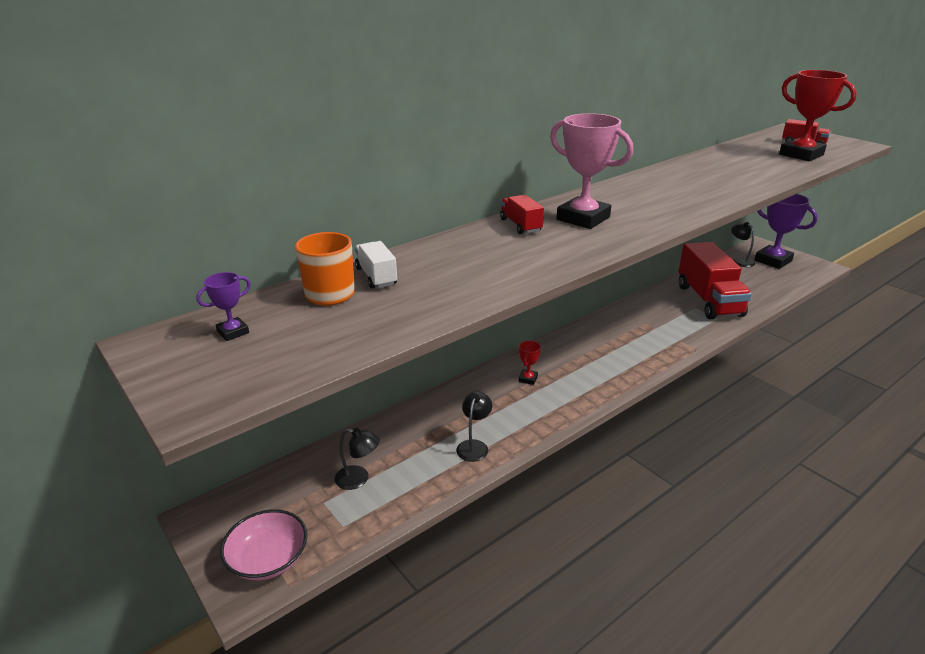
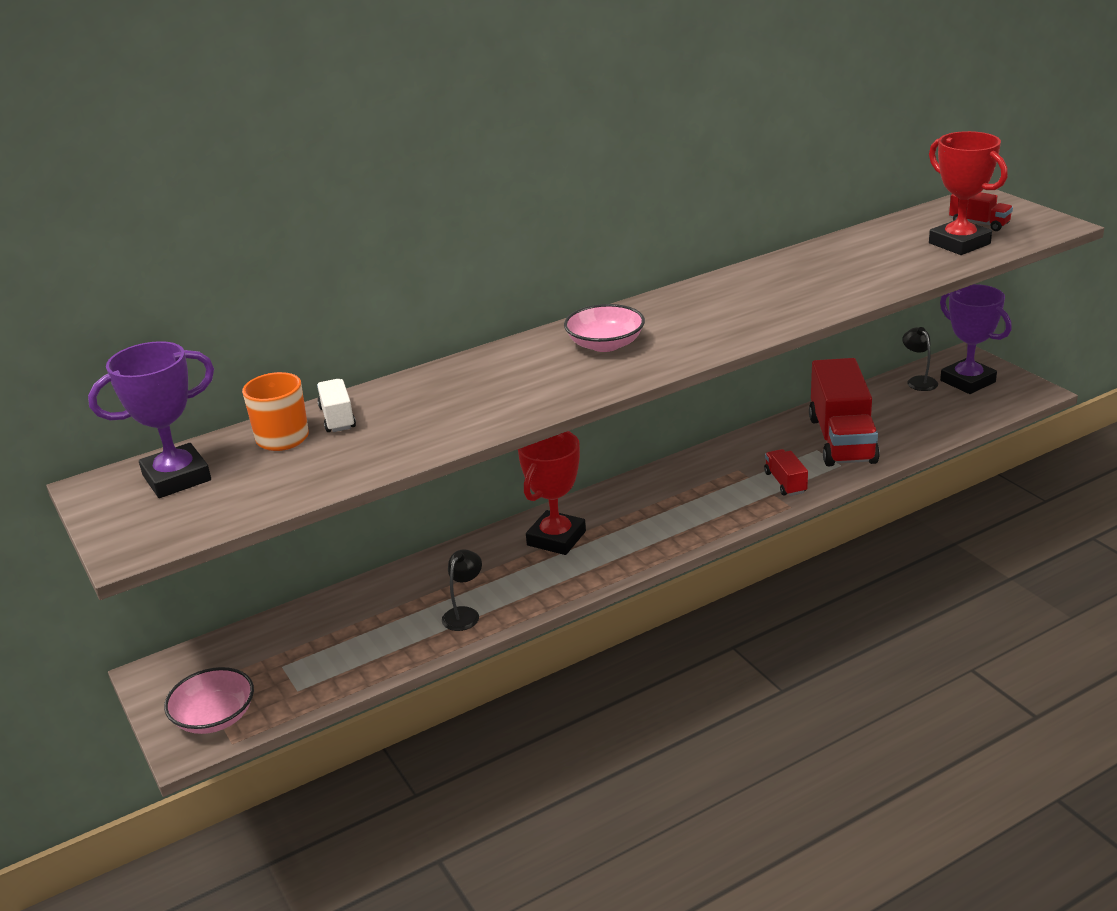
camera: 10 degrees right, 0 degrees up
(233, 332) = (177, 478): purple trophy -> purple trophy, size x2.23
(358, 479) = (325, 644): black lamp -> none
(520, 225) = (526, 353): red truck -> red truck (785, 482)
(528, 379) = (556, 538): red trophy -> red trophy, size x2.23
(583, 218) = (605, 344): pink trophy -> pink bowl

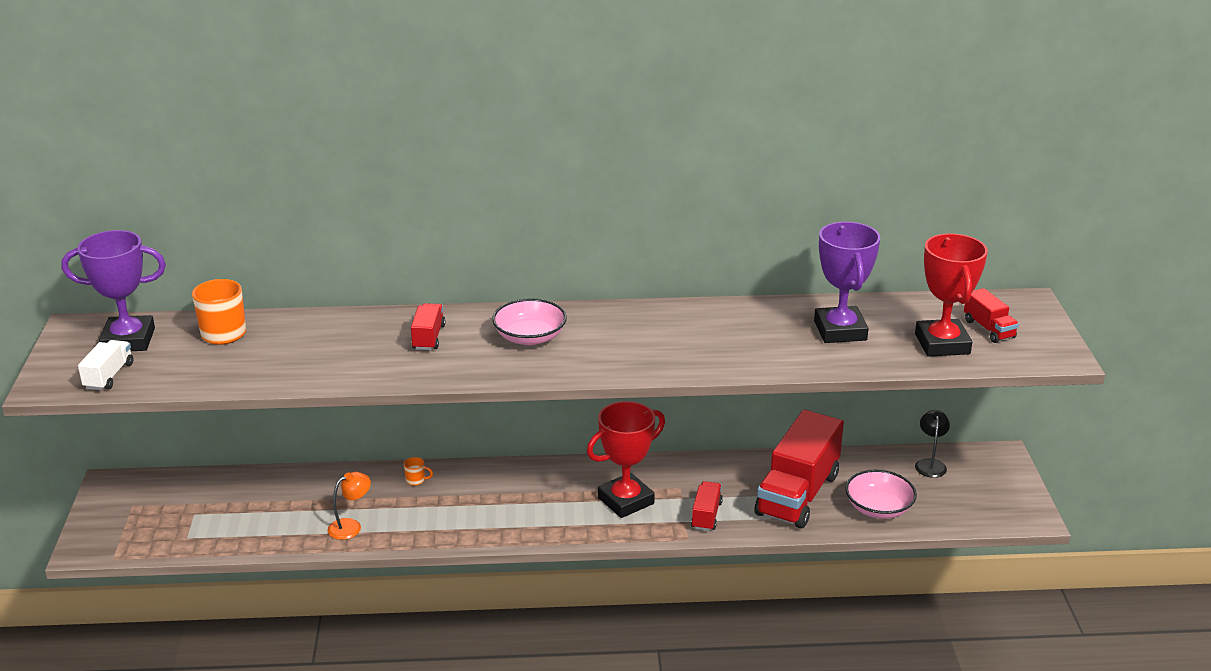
camera: 25 degrees right, 0 degrees up
(214, 717) = (119, 534): pink bowl -> pink bowl (878, 508)
(337, 418) = (276, 331): white truck -> white truck (109, 376)
(464, 614) = (351, 526): black lamp -> orange lamp
(487, 551) = (416, 480): none -> orange mug
(507, 374) = (428, 337): none -> red truck
(556, 538) = (476, 491): red trophy -> red trophy (625, 500)
(967, 381) = (976, 481): purple trophy -> purple trophy (840, 330)

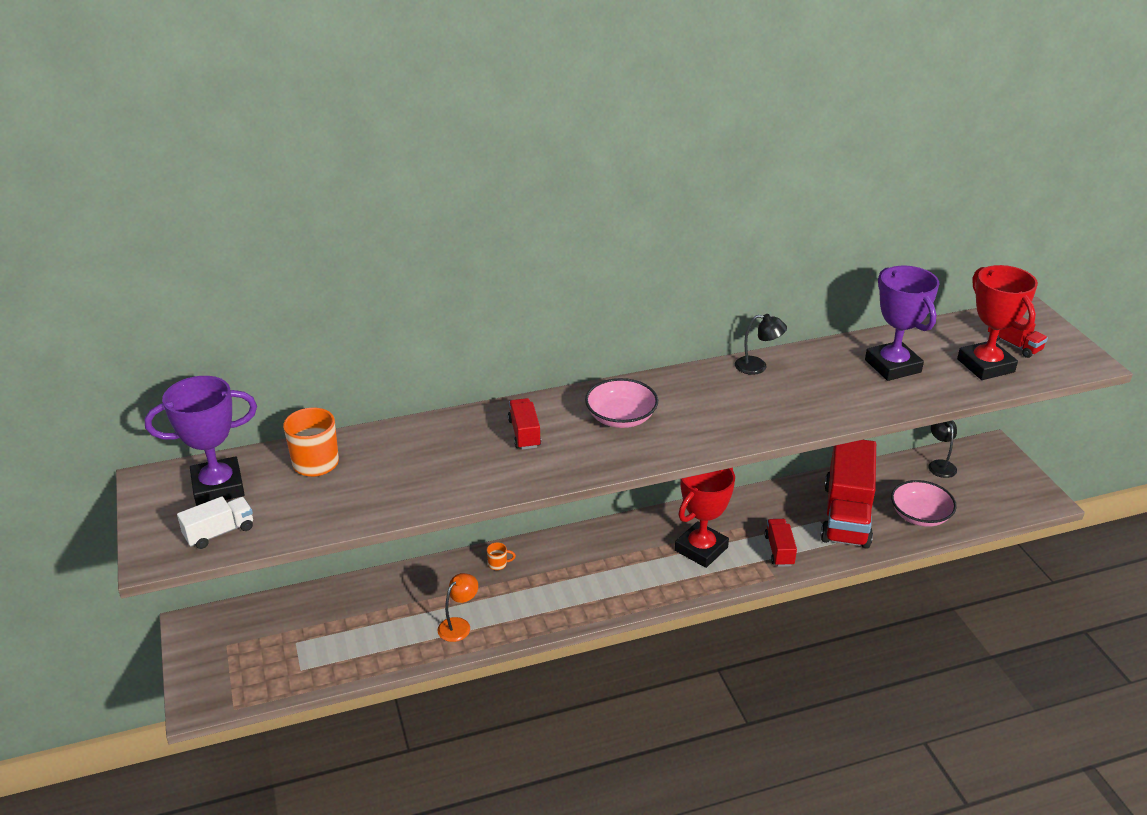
camera: 15 degrees left, 5 degrees up
(109, 376) = (219, 532): white truck -> white truck turned 60 degrees clockwise
(697, 312) = (757, 366): none -> black lamp

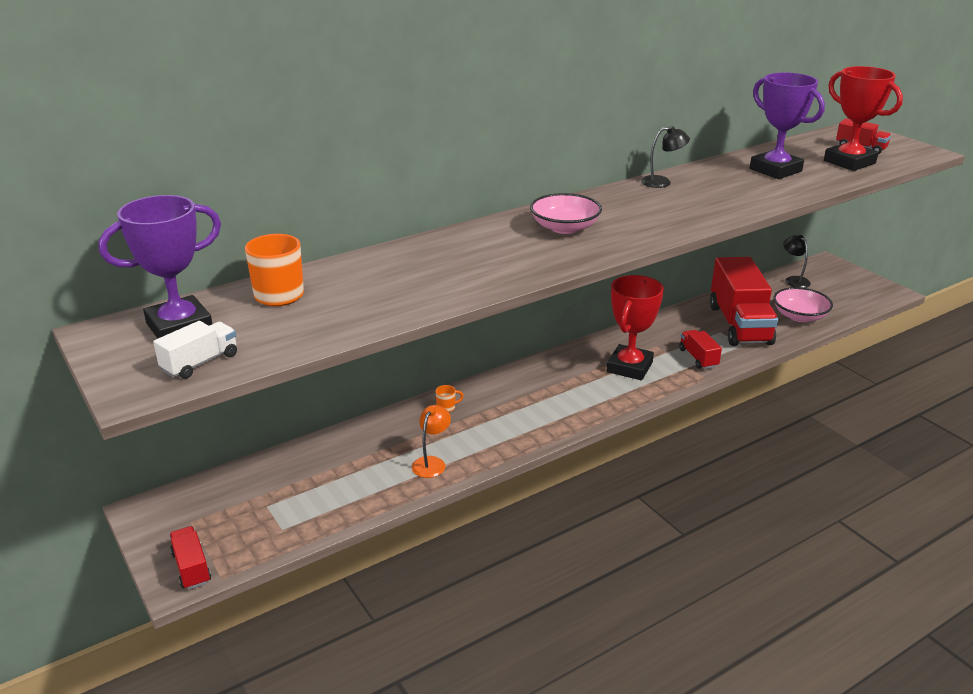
camera: 15 degrees left, 5 degrees down
(524, 433) = (480, 249): red truck -> red truck (191, 568)

